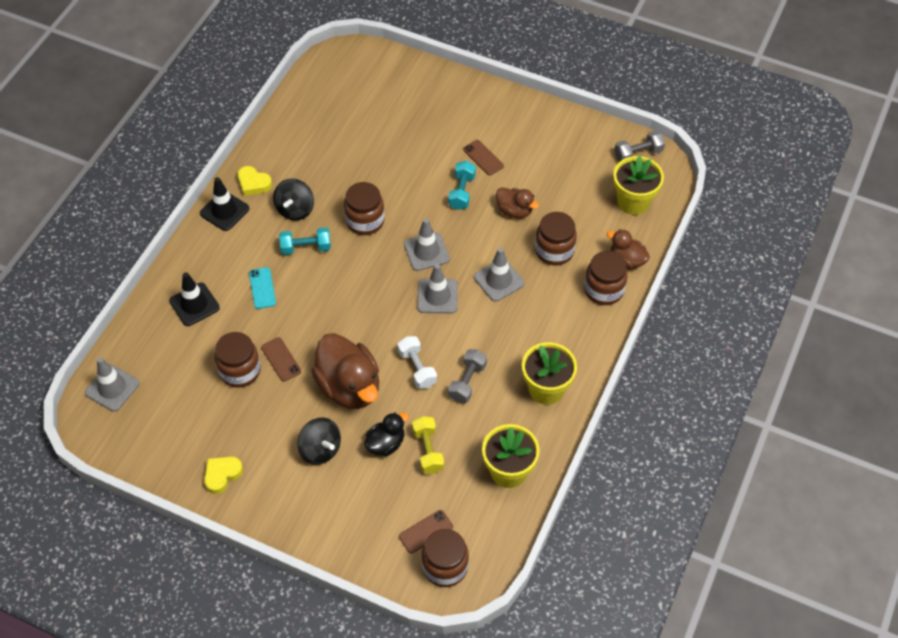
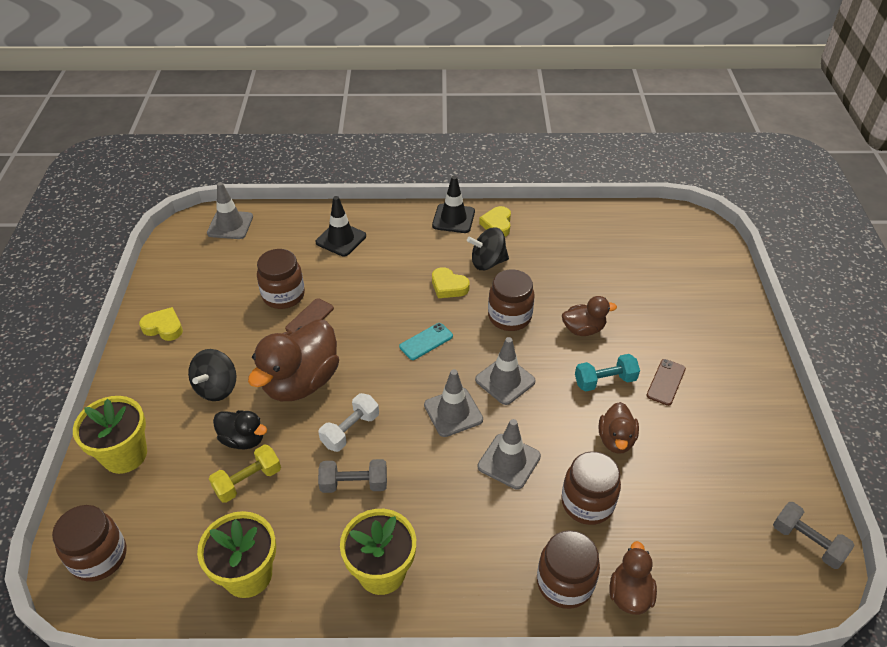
camera: 65 degrees right, 10 degrees down
(262, 288) = (384, 275): turquoise phone -> turquoise phone (426, 341)
(306, 248) = (448, 286): turquoise dumbbell -> yellow heart
(406, 181) = (583, 329): none -> brown duck
(426, 532) = (141, 520): brown phone -> none
(633, 201) = (727, 566): yellow flower pot -> yellow flower pot (125, 455)

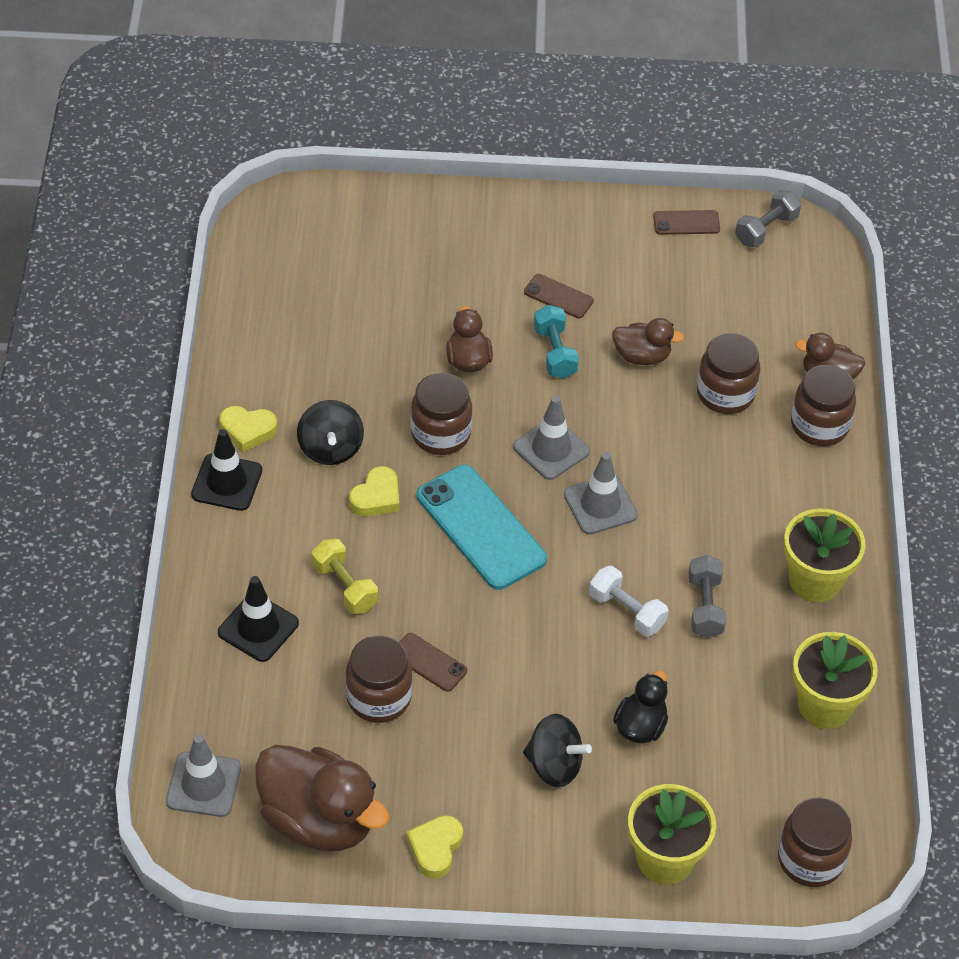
camera: 90 degrees left, 5 degrees up
(248, 481) = (703, 715): yellow dumbbell -> yellow dumbbell (345, 586)
(301, 382) = (547, 667): brown duck -> brown duck (319, 820)
(426, 341) = (481, 527): turquoise phone -> turquoise phone, size x2.04
(509, 461) = (672, 457): grey traffic cone -> none
(788, 474) = (686, 223): none -> brown phone

